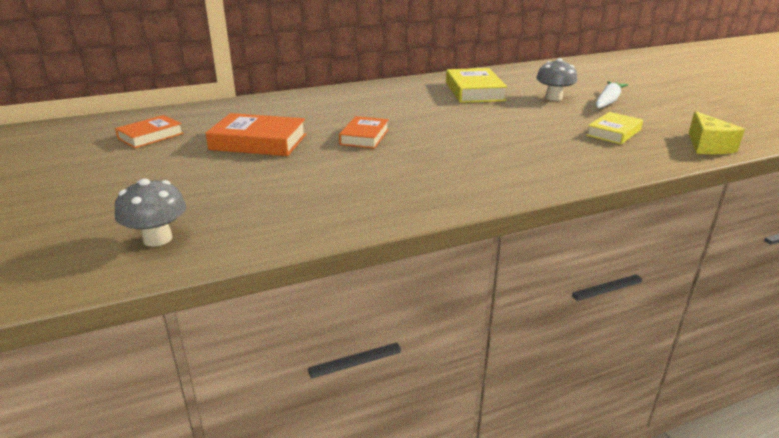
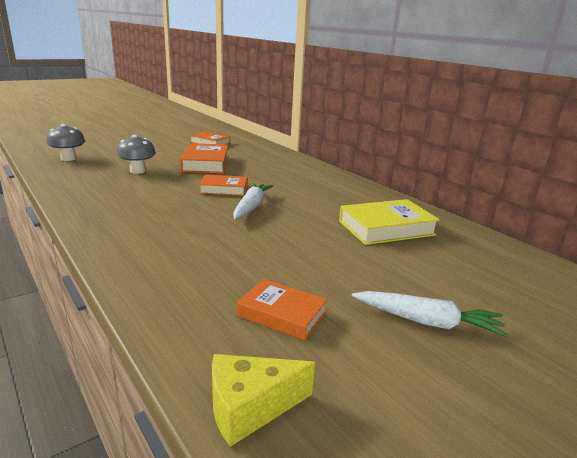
camera: 75 degrees right, 5 degrees down
(421, 128) = (251, 207): none -> white carrot
(553, 98) = (405, 276): grey mushroom -> grey mushroom (138, 171)
(613, 132) = (282, 314): yellow book -> orange book

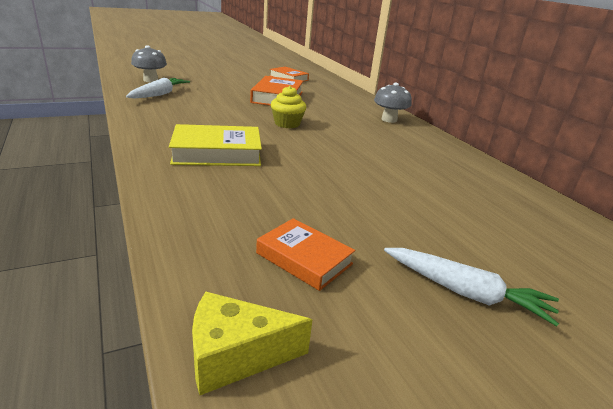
camera: 10 degrees right, 5 degrees up
(138, 171) = (210, 98): grey mushroom -> grey mushroom (389, 120)
(224, 189) = (287, 124): orange book -> yellow cupcake
(251, 207) = (308, 144): white carrot -> white carrot (159, 94)
(386, 228) = (447, 183): yellow book -> yellow book (217, 153)

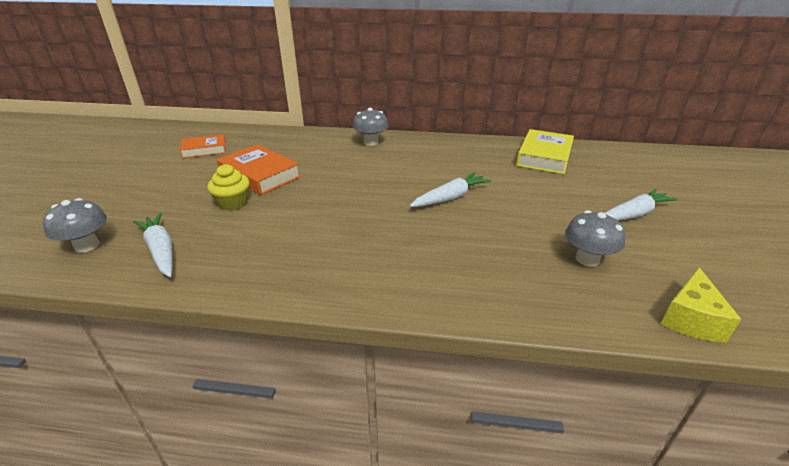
camera: 55 degrees left, 5 degrees up
(217, 153) = (384, 251): yellow book -> yellow book (544, 156)
(287, 124) = (340, 192): yellow cupcake -> yellow cupcake (233, 203)
(304, 258) = (587, 259): orange book -> grey mushroom
(338, 166) = (450, 197): none -> white carrot

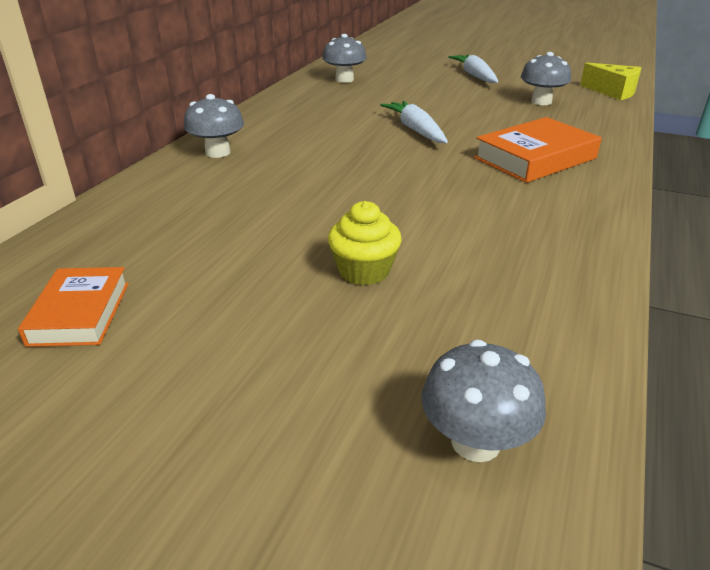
camera: 75 degrees left, 0 degrees up
(161, 250) = (504, 337): white carrot -> none
(260, 175) = (268, 245): orange book -> orange book (535, 158)
(544, 156) = (344, 80): yellow book -> grey mushroom

